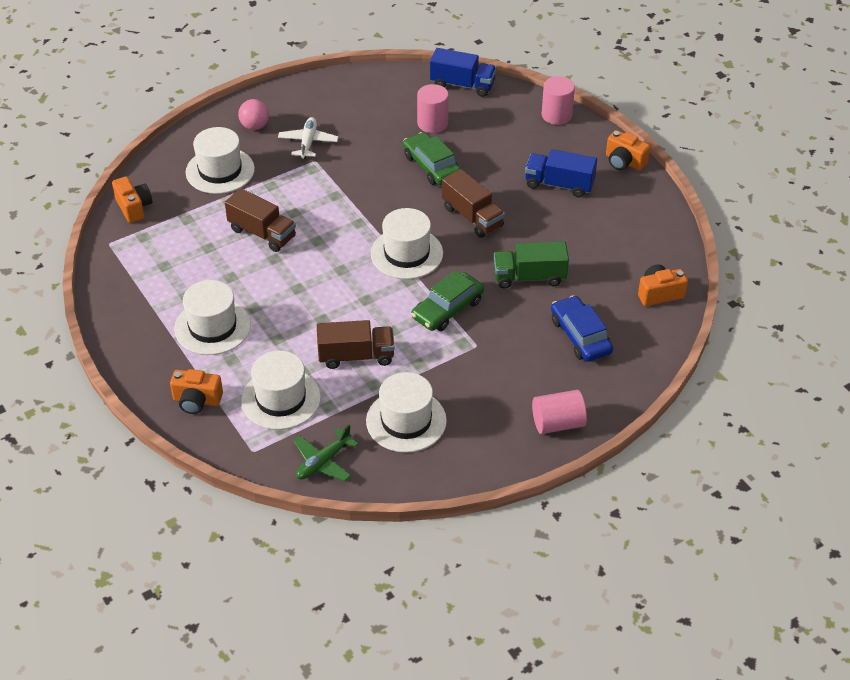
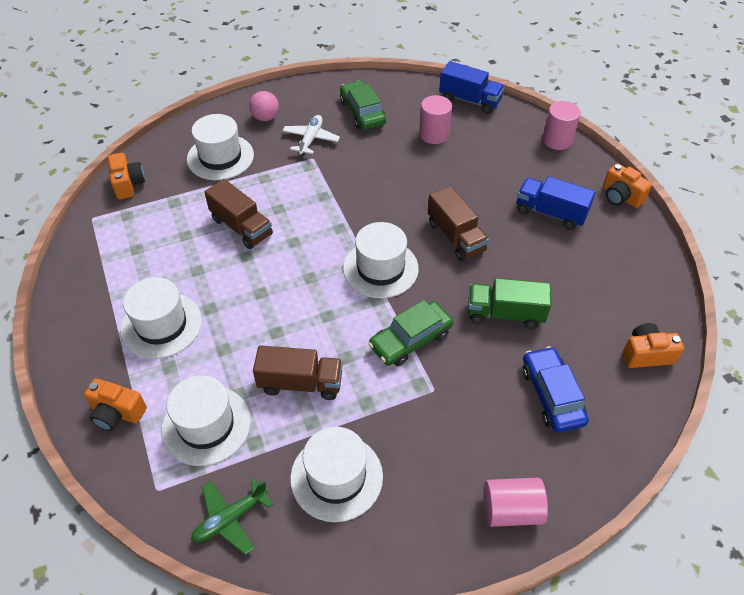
camera: 10 degrees right, 5 degrees up
(431, 166) = (424, 177): green car -> green car (362, 112)

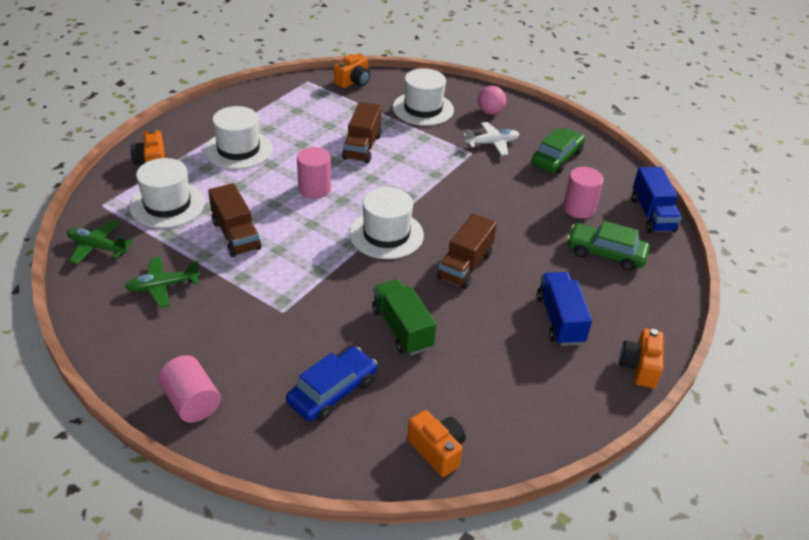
camera: 55 degrees right, 10 degrees down
(336, 477) = (163, 286): white hat -> green plane
(410, 339) = (324, 279): green car -> green car (605, 253)
(557, 140) = (668, 292): pink cylinder -> pink cylinder (314, 189)

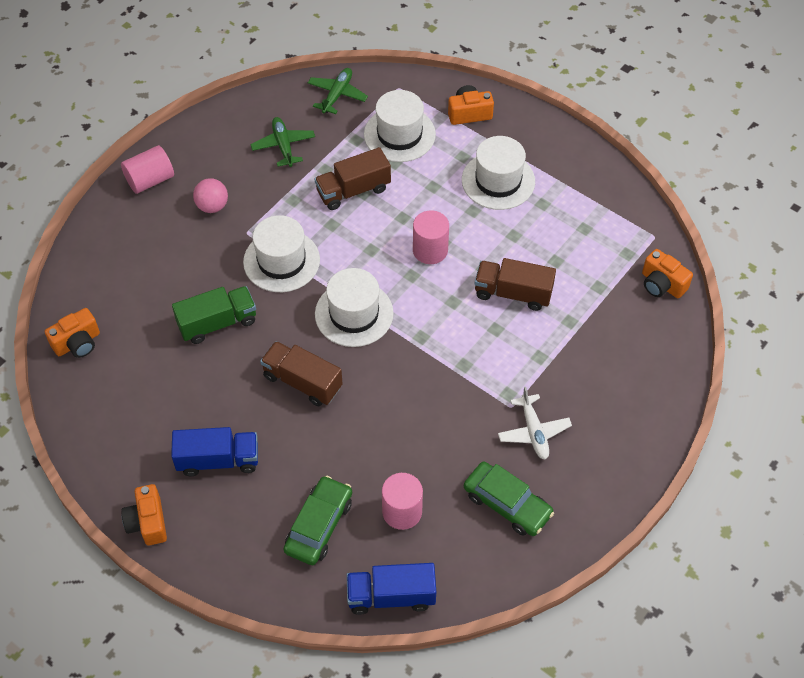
camera: 95 degrees right, 15 degrees up
(332, 391) = (149, 271): blue car -> none
(423, 109) = (606, 359): white hat -> white hat (281, 261)
(490, 112) = (609, 437): pink ball -> pink ball (212, 206)
(639, 367) = (147, 522): orange camera -> orange camera turned 120 degrees counterclockwise

